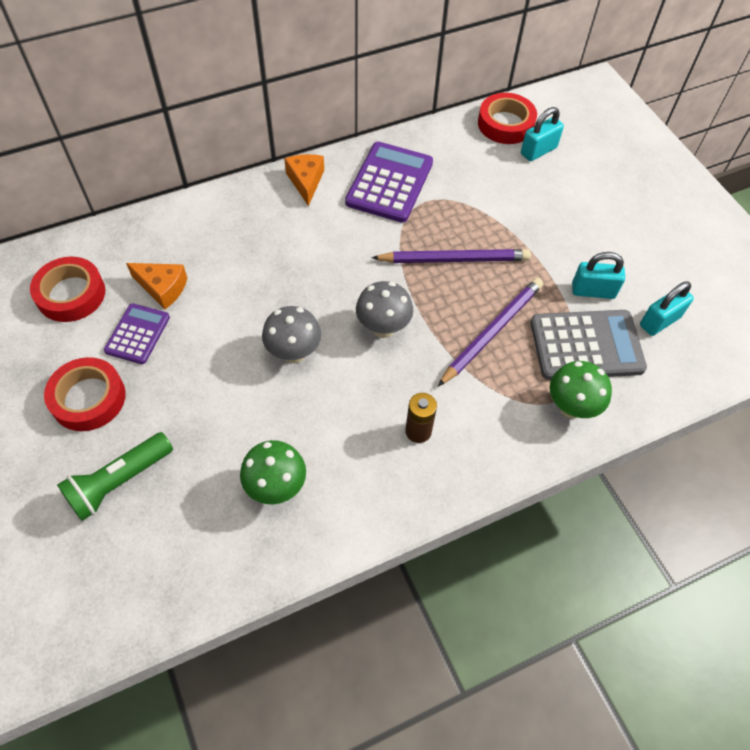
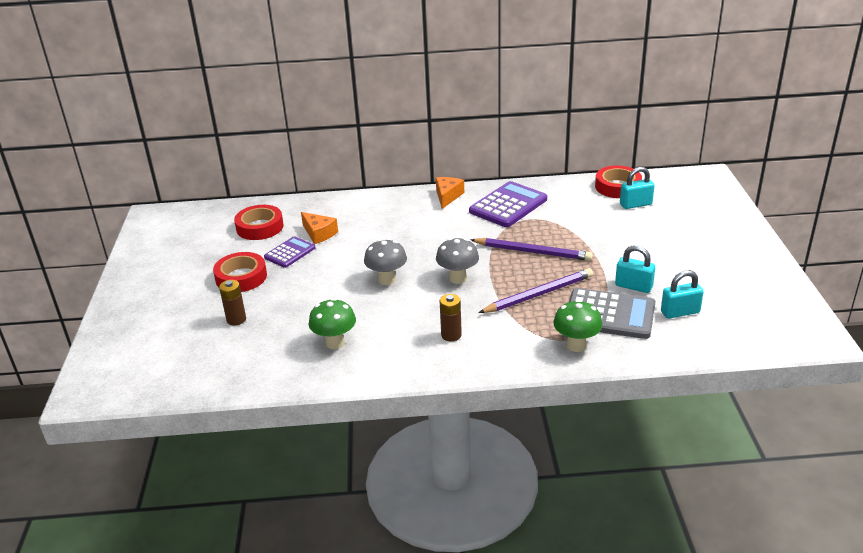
camera: 25 degrees right, 25 degrees down
(119, 482) = (236, 319): green flashlight -> brown battery

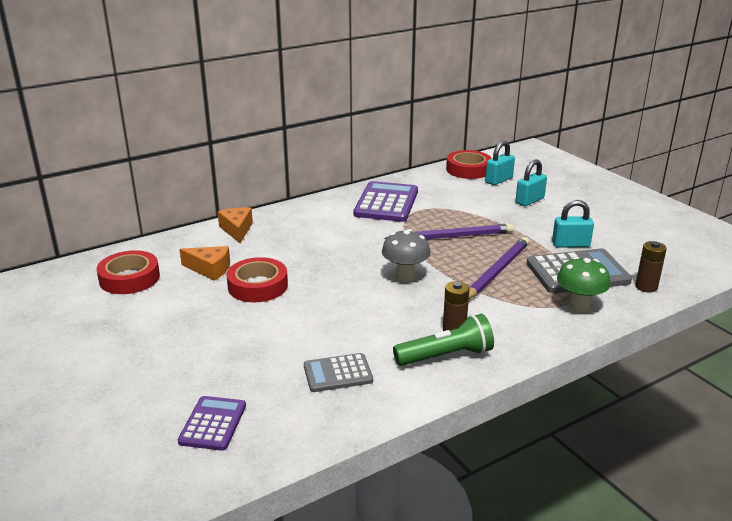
camera: 30 degrees left, 5 degrees down
(236, 319) = (191, 383): brown battery -> brown battery (646, 287)
(241, 277) = (154, 335): red tape -> red tape (258, 286)
(290, 253) = (192, 295): purple calculator -> purple calculator (213, 424)
(335, 343) = (338, 373): green mushroom -> grey calculator
(387, 280) = (332, 295): grey mushroom -> none
(424, 354) = (446, 356): none -> green flashlight
(447, 196) = (318, 207): orange cheese -> orange cheese (237, 230)
(680, 312) = (631, 256): turquoise padlock -> turquoise padlock (529, 201)

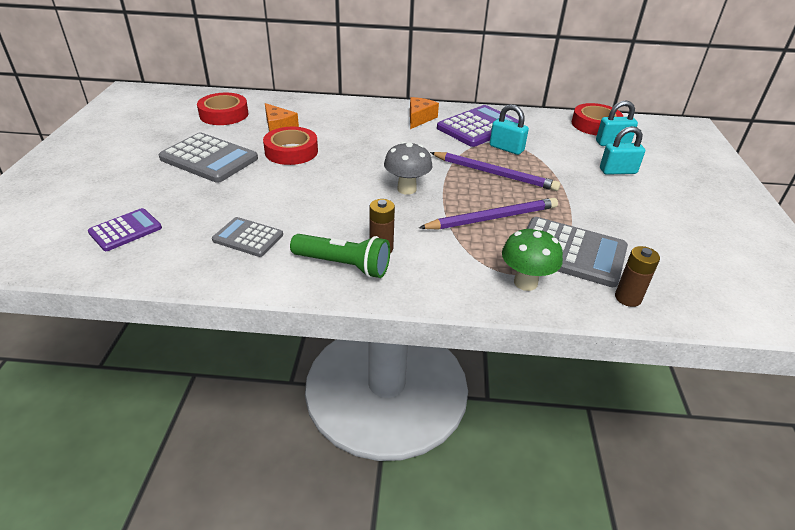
camera: 35 degrees right, 10 degrees up
(186, 325) = (209, 159): none -> grey calculator
(237, 230) = (336, 107): orange cheese -> orange cheese (419, 118)
(570, 244) = (602, 225): turquoise padlock -> turquoise padlock (506, 148)

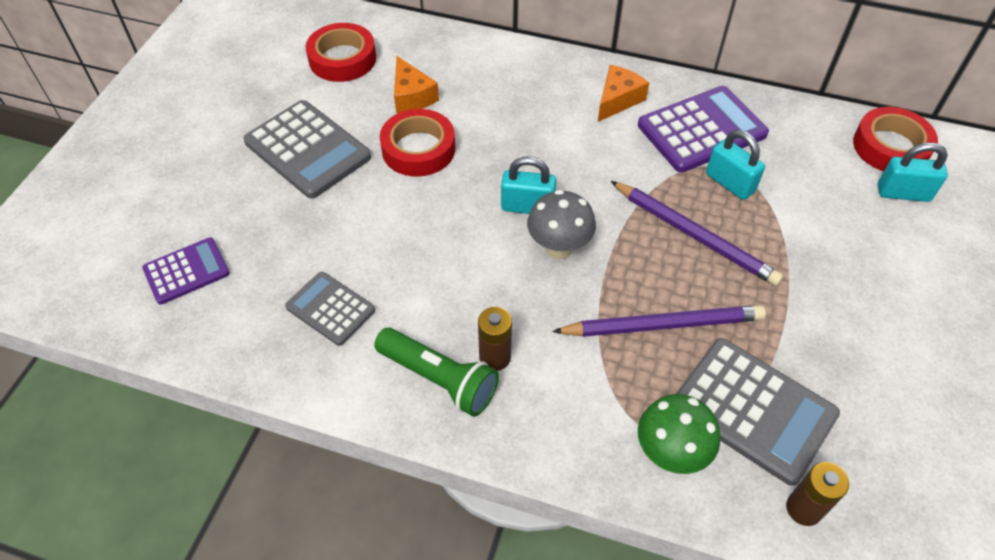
camera: 15 degrees right, 15 degrees up
(618, 171) = (887, 256): turquoise padlock -> turquoise padlock (527, 207)

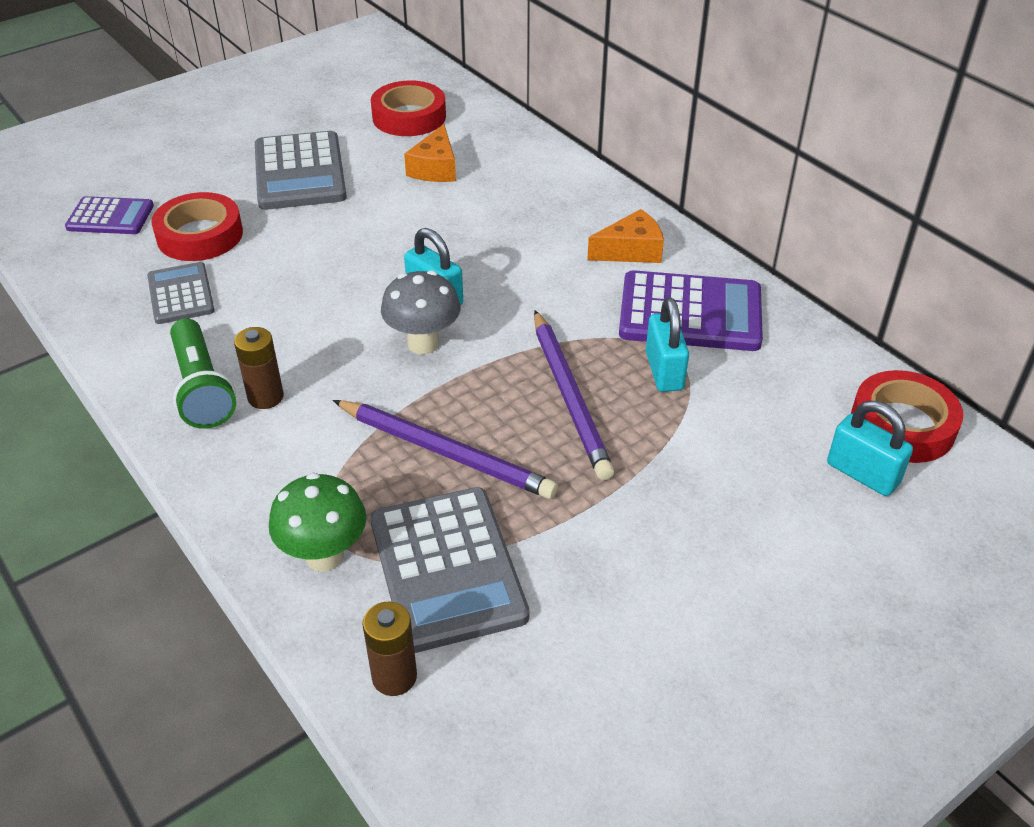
camera: 35 degrees right, 10 degrees down
(418, 149) = (392, 211): red tape -> red tape (200, 235)

